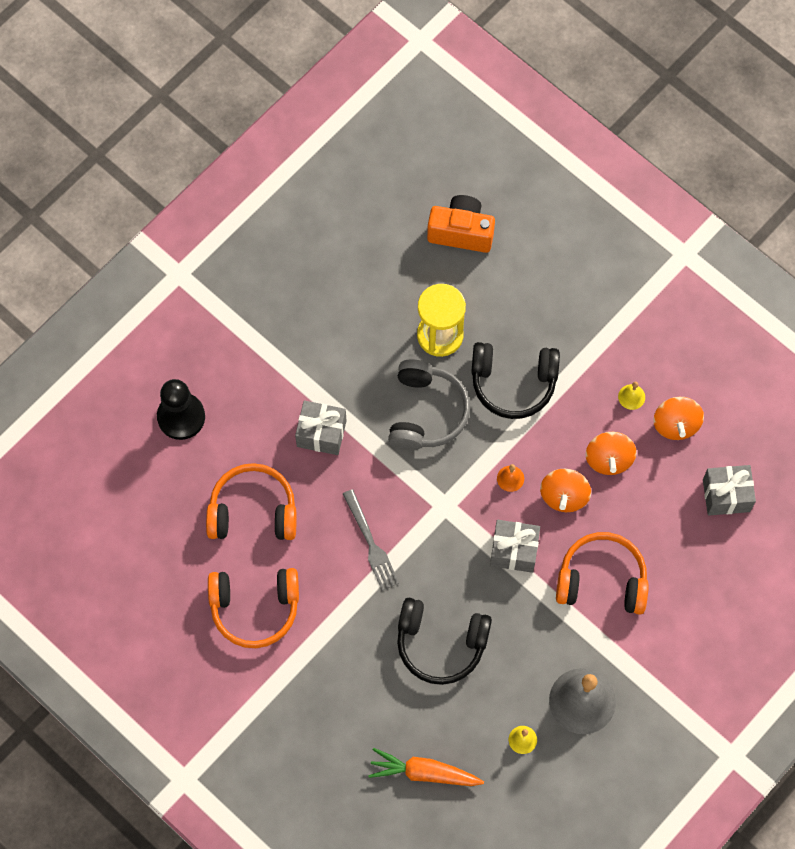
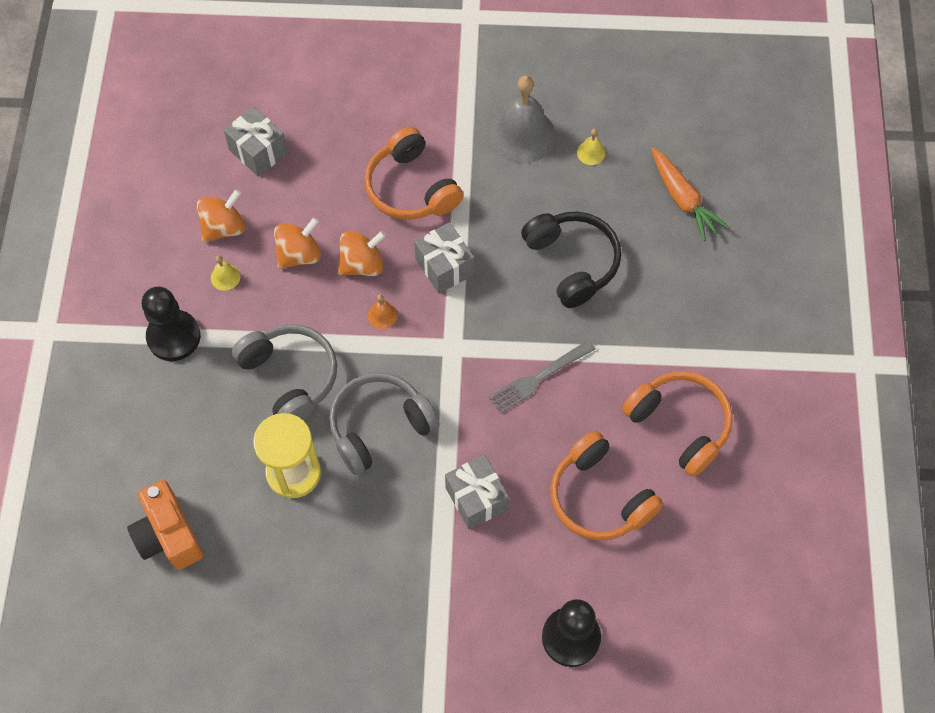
camera: 130 degrees left, 5 degrees down
(371, 544) = (538, 378): grey fork -> grey fork turned 150 degrees counterclockwise
(513, 383) = (290, 377): black headphones -> grey headphones
(610, 331) = (174, 337): none -> black pawn

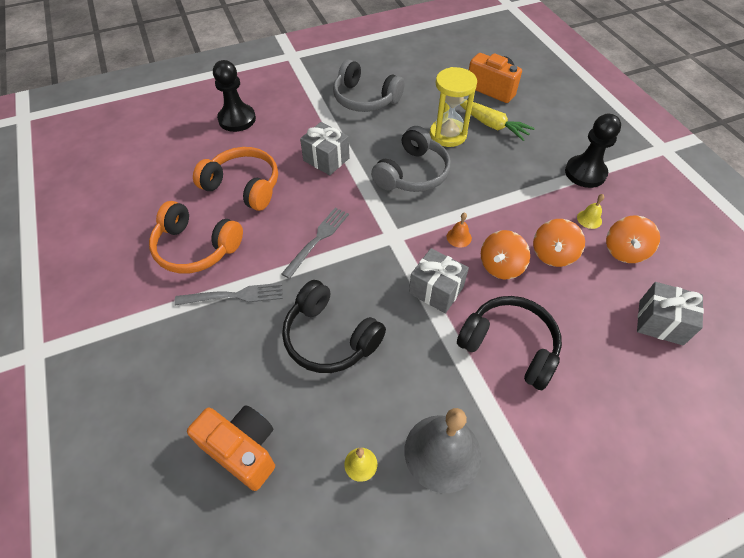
camera: 155 degrees right, 10 degrees down
(223, 464) = (492, 125): none -> yellow carrot
(290, 377) = (491, 178): grey headphones -> grey headphones (365, 98)
(411, 188) = (509, 346): orange headphones -> black headphones
(651, 345) = (235, 295): none -> grey fork
(683, 200) = (242, 450): orange carrot -> orange camera

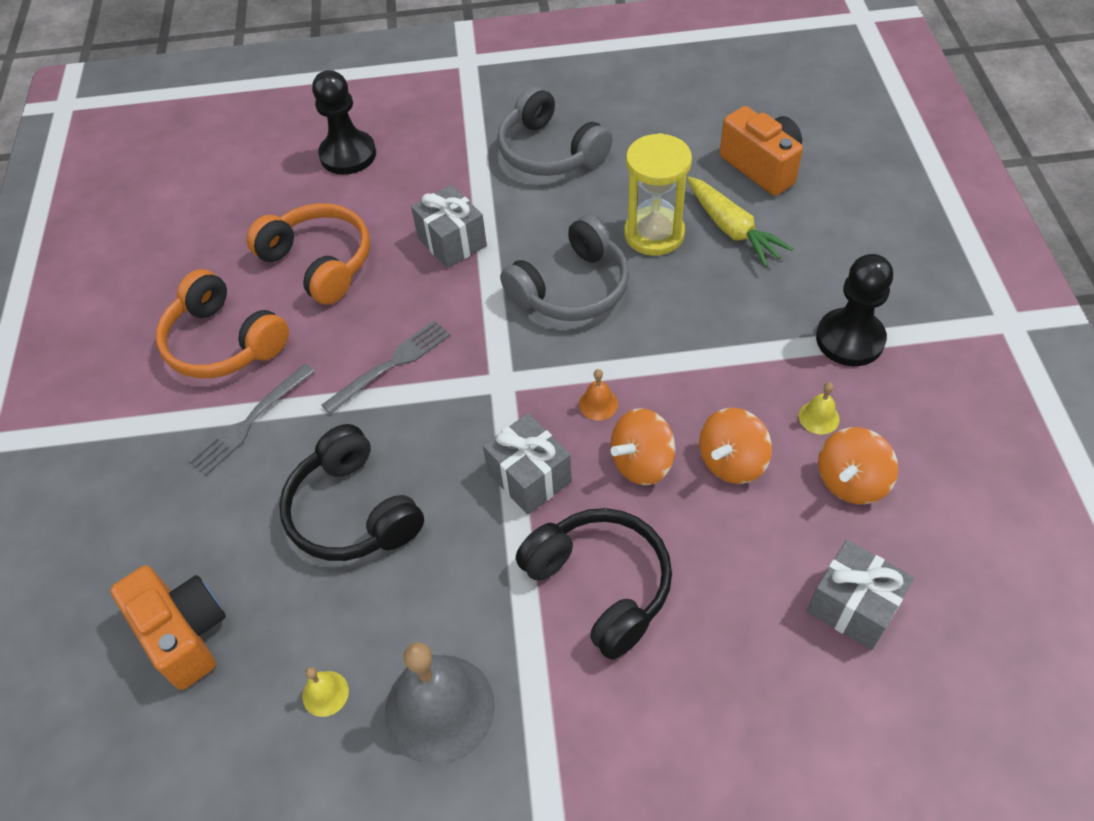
camera: 20 degrees right, 0 degrees up
(235, 295) = (249, 422): grey fork -> grey fork turned 120 degrees clockwise

